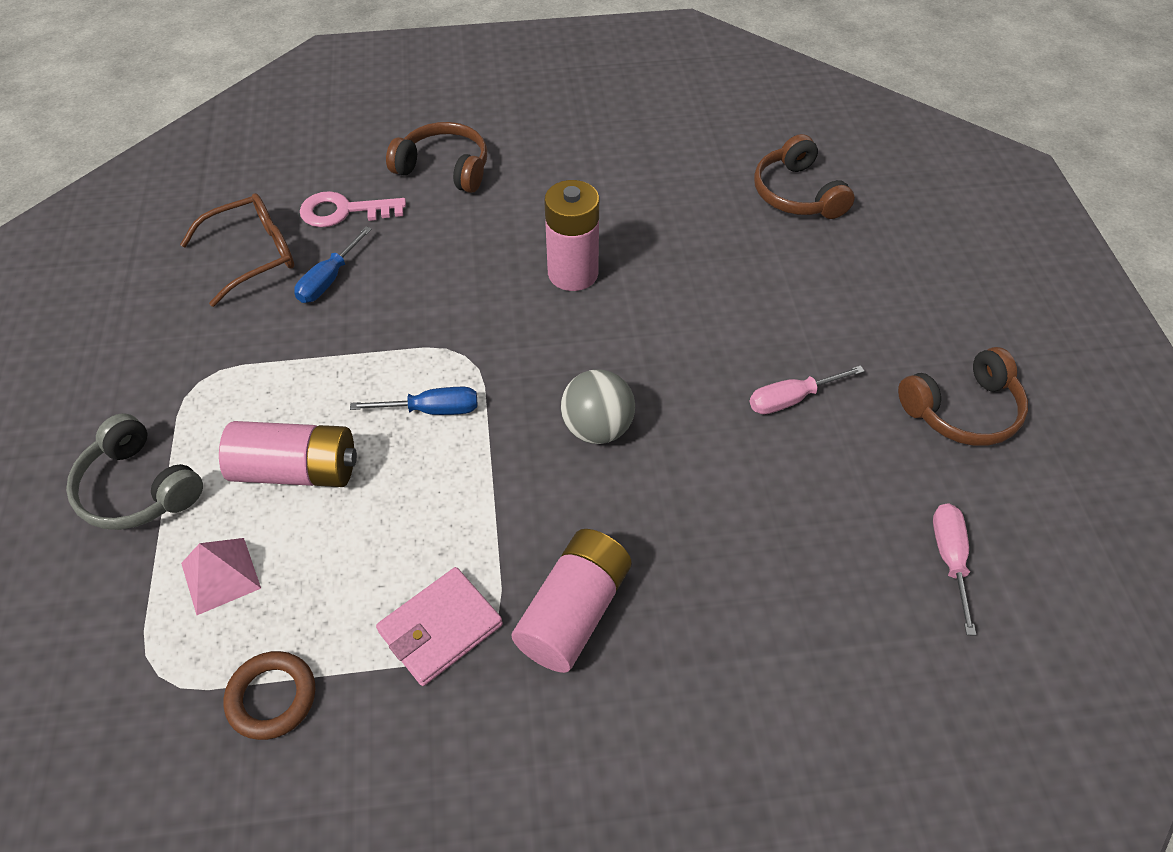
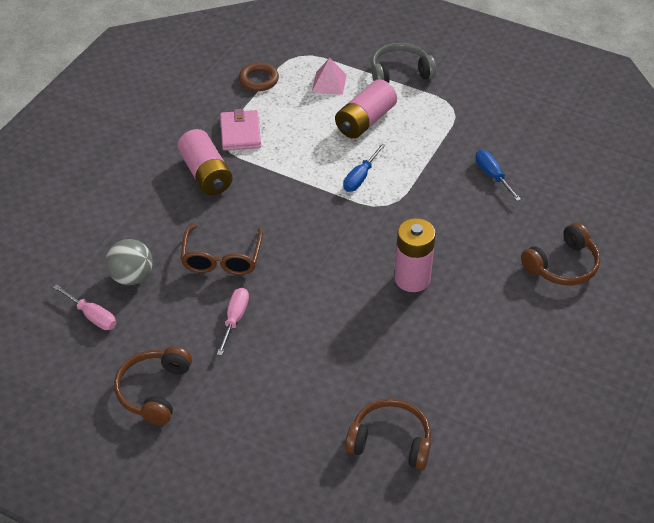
camera: 125 degrees right, 5 degrees down
(252, 256) = (538, 153): brown glasses -> brown glasses (222, 258)
(343, 211) = (551, 203): pink key -> none
(597, 428) = (292, 231): grey ball -> grey ball (132, 277)

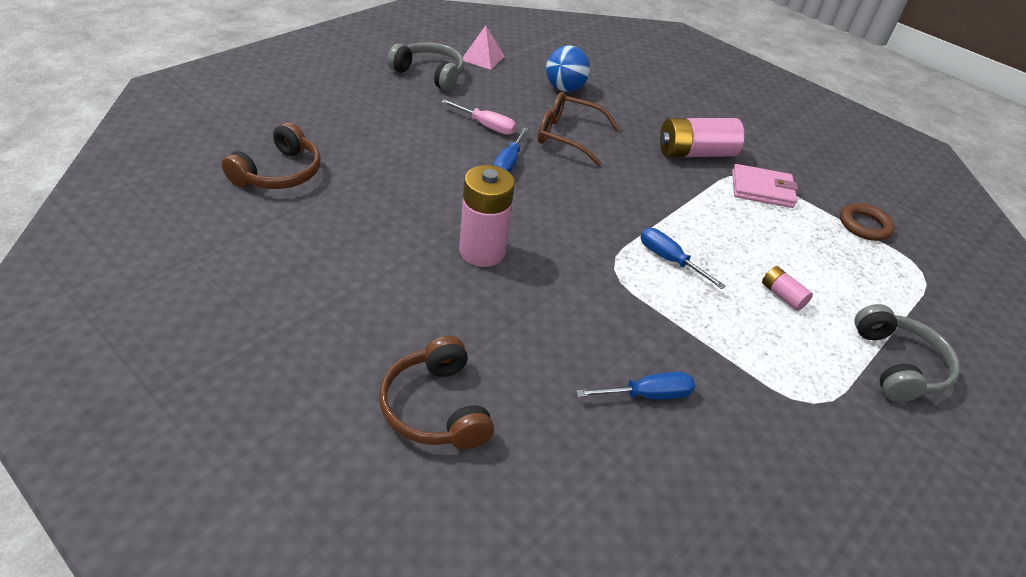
camera: 100 degrees right, 5 degrees down
(92, 316) = (527, 64): pink screwdriver -> none
(132, 277) = (564, 88): grey ball -> blue ball
(154, 391) = (429, 74): brown headphones -> grey headphones
(287, 289) = (508, 163): none -> blue screwdriver
(329, 83) = (864, 284): pink pyramid -> pink pyramid (482, 58)
(365, 121) = (782, 296): pink battery -> pink battery, size x0.49

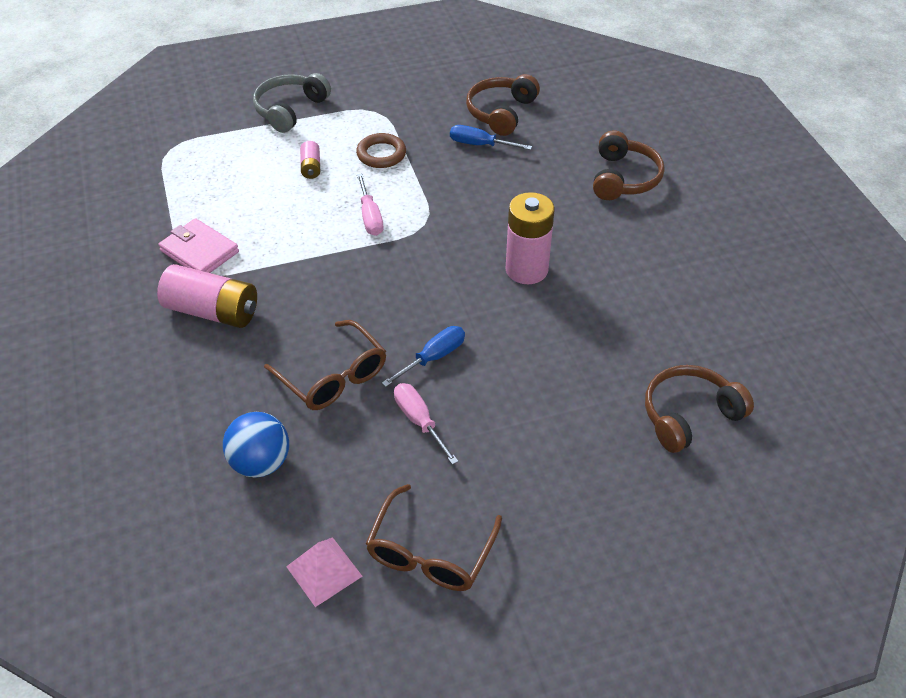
camera: 145 degrees left, 5 degrees up
(429, 74) = (431, 551): grey headphones -> brown glasses
(668, 469) = (501, 112): none -> brown headphones
(669, 260) = (370, 216): blue screwdriver -> pink screwdriver
(864, 225) = (155, 193): brown ring -> brown ring (381, 154)

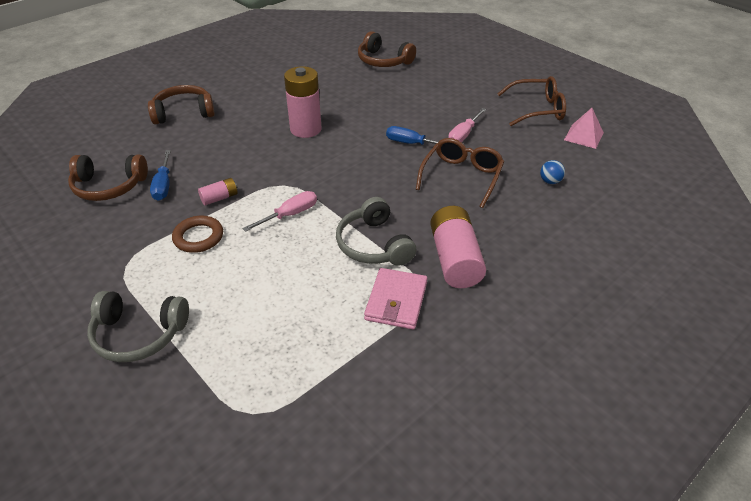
camera: 115 degrees left, 5 degrees down
(260, 463) = (550, 181): blue ball -> blue ball, size x0.54
(280, 261) = (374, 244): none -> grey headphones
(311, 167) = (237, 276): pink battery -> pink battery (219, 198)

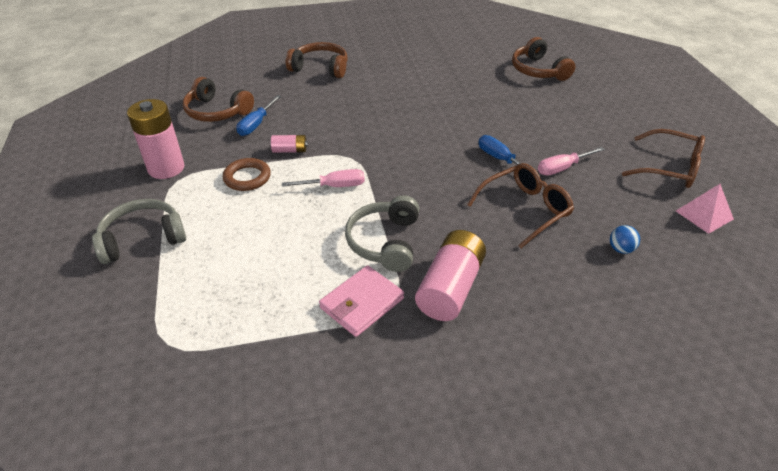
camera: 30 degrees right, 0 degrees up
(139, 334) = (143, 239): grey headphones -> grey headphones turned 120 degrees clockwise
(305, 129) = (410, 114): pink battery -> pink battery (166, 168)

